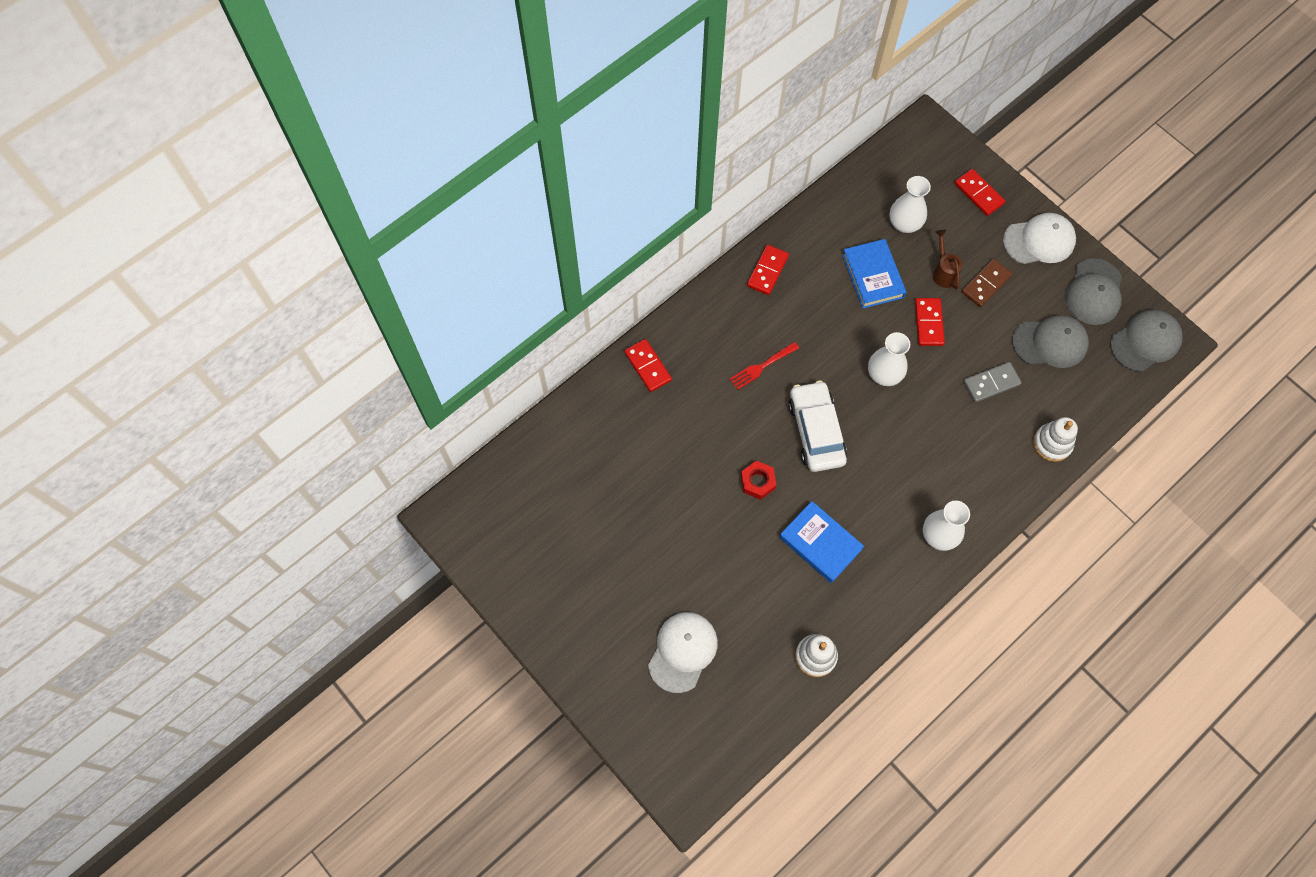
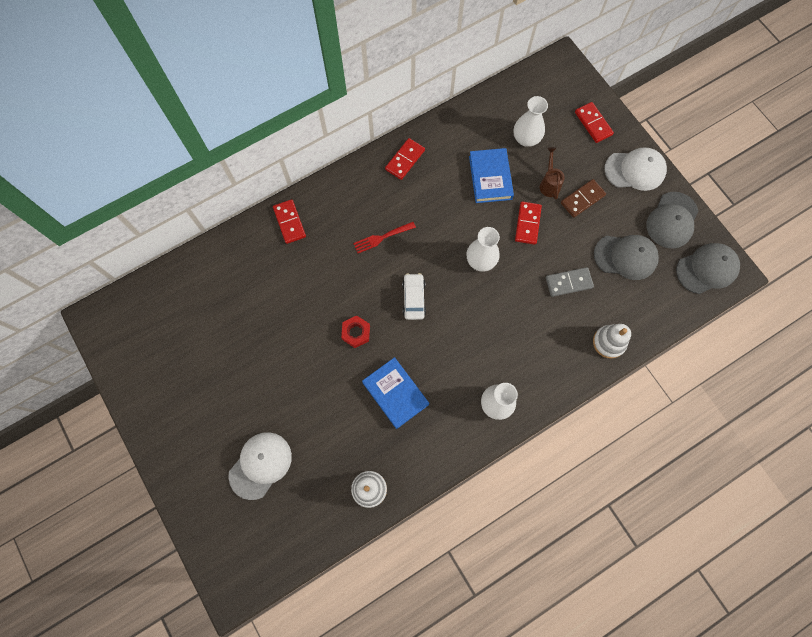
camera: 10 degrees right, 5 degrees up
(816, 431) = (414, 298): white car -> white car, size x0.62

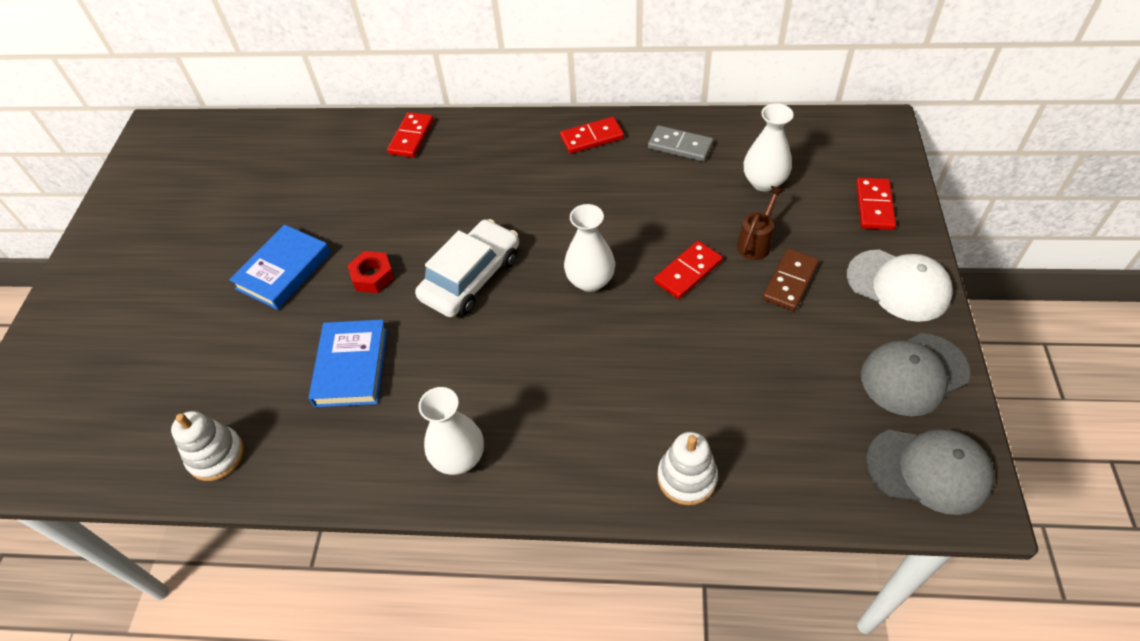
camera: 40 degrees right, 20 degrees down
(260, 465) = (140, 350): white cap -> none
(382, 237) = (494, 198): red fork -> none
(414, 298) = (471, 277): white car -> white car, size x1.62
(490, 178) = (681, 200): blue book -> blue book (284, 271)
(568, 282) = (688, 368): grey domino -> grey domino (680, 146)
(582, 199) = (790, 281): brown domino -> brown domino turned 60 degrees counterclockwise
(625, 257) = (801, 382): grey cap -> none

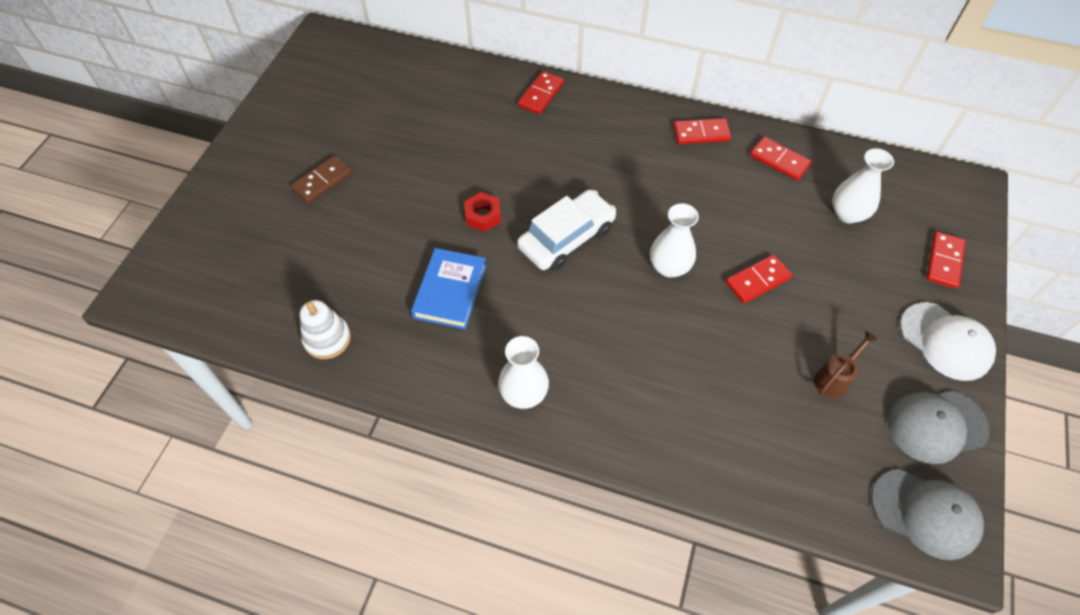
camera: 10 degrees right, 5 degrees up
(284, 271) = (409, 192): blue book -> none
(680, 146) = (779, 160): grey domino -> red domino
(687, 478) = (711, 462): white stacking toy -> none
(756, 242) = (826, 269): brown watering can -> brown watering can (834, 378)
(790, 281) = (847, 312): brown domino -> brown domino (322, 181)

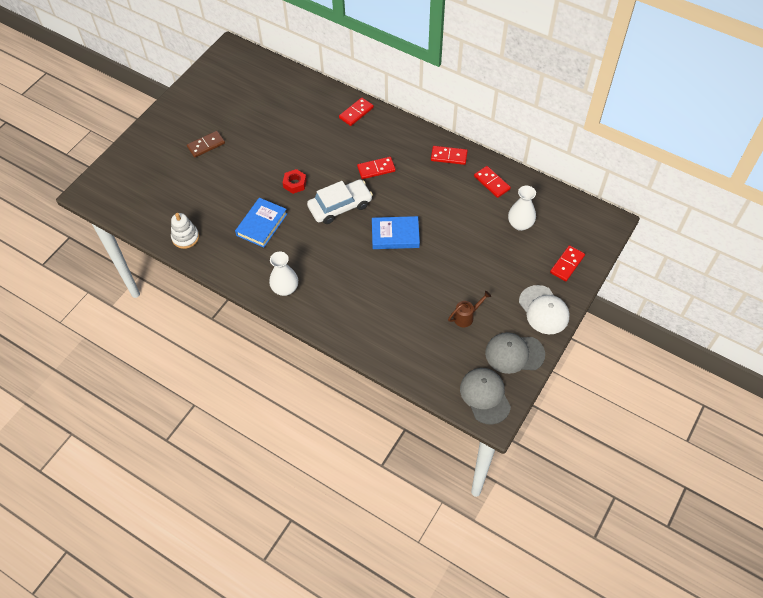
camera: 15 degrees right, 0 degrees up
(669, 267) = (395, 235): white vase -> blue book
(757, 281) = (445, 253): red domino -> red domino (376, 169)
(925, 513) = (485, 396): grey cap -> grey cap turned 150 degrees counterclockwise

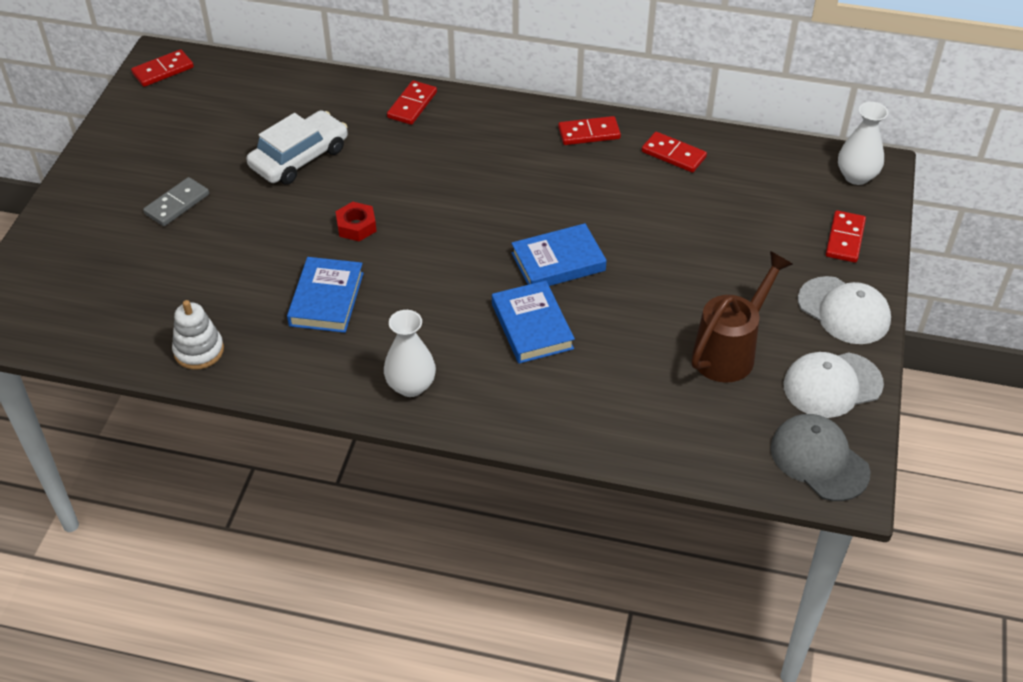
camera: 20 degrees left, 10 degrees down
(206, 145) = (177, 204): brown domino -> grey domino
(340, 206) = (448, 242): white car -> white car (299, 158)
(364, 271) = (532, 326): none -> blue book
(376, 169) = (482, 176): red domino -> red domino (163, 70)
(466, 316) = (730, 351): brown watering can -> brown watering can, size x1.81
(514, 353) = (832, 385): grey cap -> white cap
(520, 224) = (745, 201): white vase -> white vase (856, 176)

